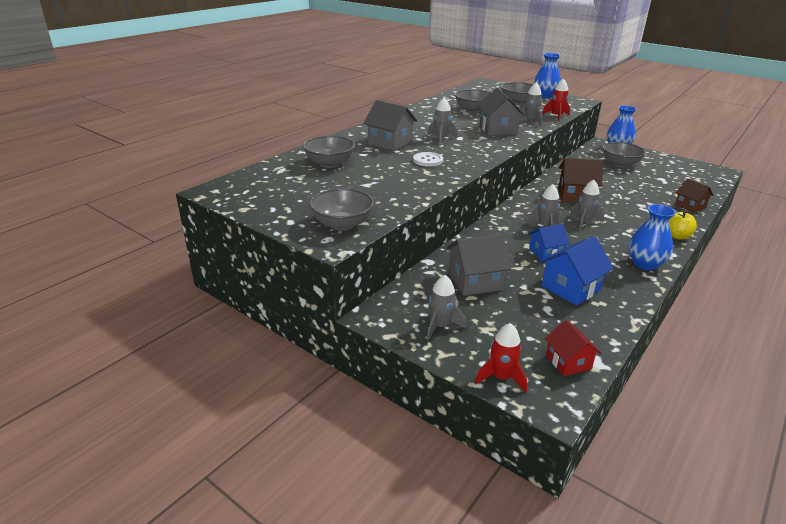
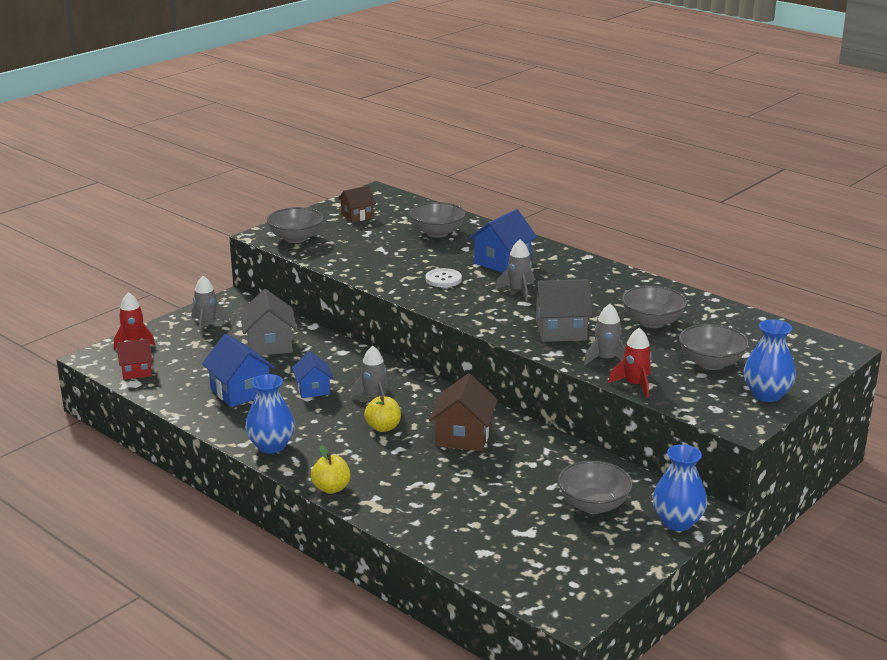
camera: 95 degrees right, 5 degrees down
(390, 143) = (502, 262): grey house -> blue house
(584, 222) = (383, 427): grey rocket -> yellow apple
(690, 206) = (420, 528): brown house -> brown house (357, 216)

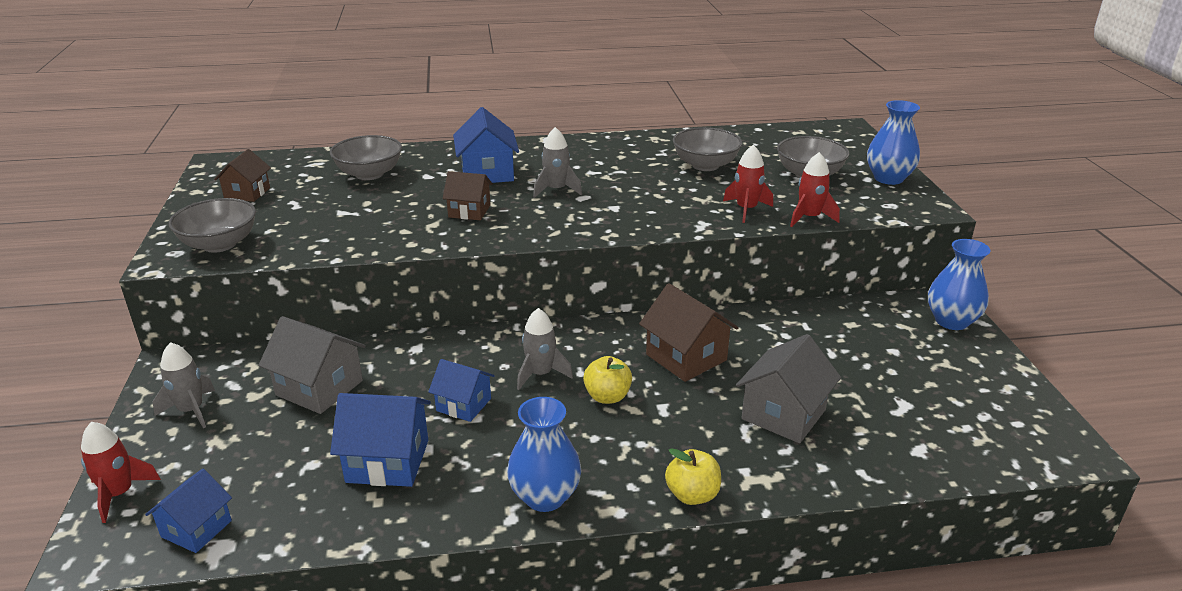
camera: 50 degrees left, 5 degrees up
(136, 371) = (196, 529): red house -> blue house
(443, 279) = (469, 211): white button -> brown house
(561, 330) = (663, 205): grey house -> grey house (783, 414)
(593, 505) = (886, 347): grey bowl -> none
(606, 359) = (746, 209): grey rocket -> red rocket

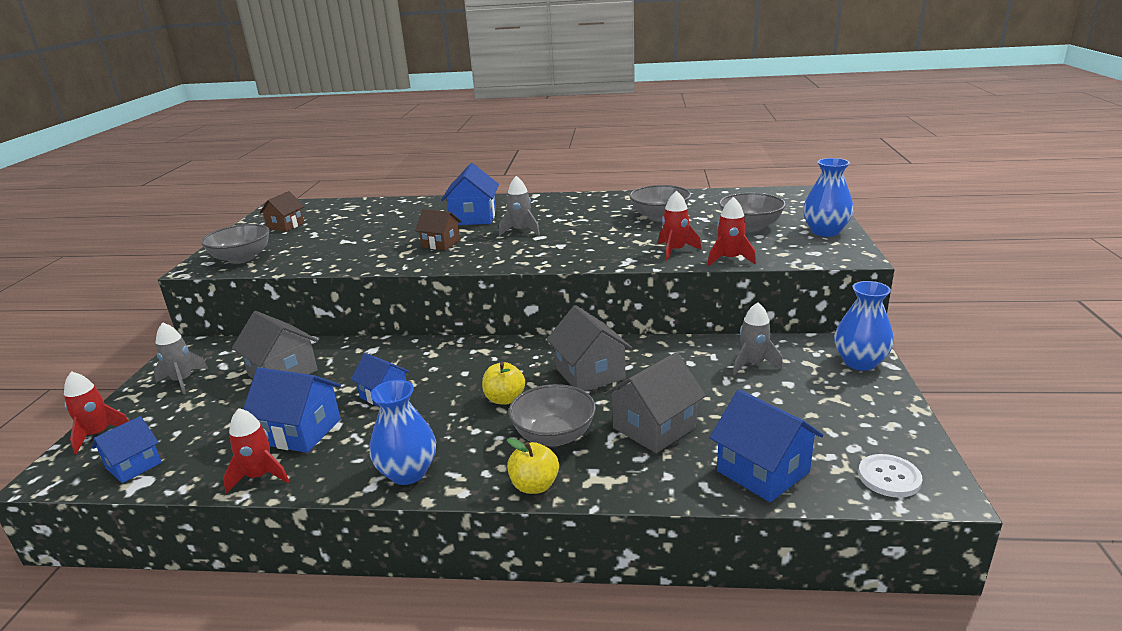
camera: 15 degrees right, 5 degrees down
(369, 174) = (383, 216): grey bowl -> grey bowl (554, 436)
(370, 522) = (260, 476): none -> red rocket
(540, 374) = (459, 377): grey rocket -> grey rocket (753, 364)
(686, 357) = (590, 374): brown house -> grey house
(911, 451) = (763, 471): none -> blue house
(1028, 444) = (889, 477): none -> white button

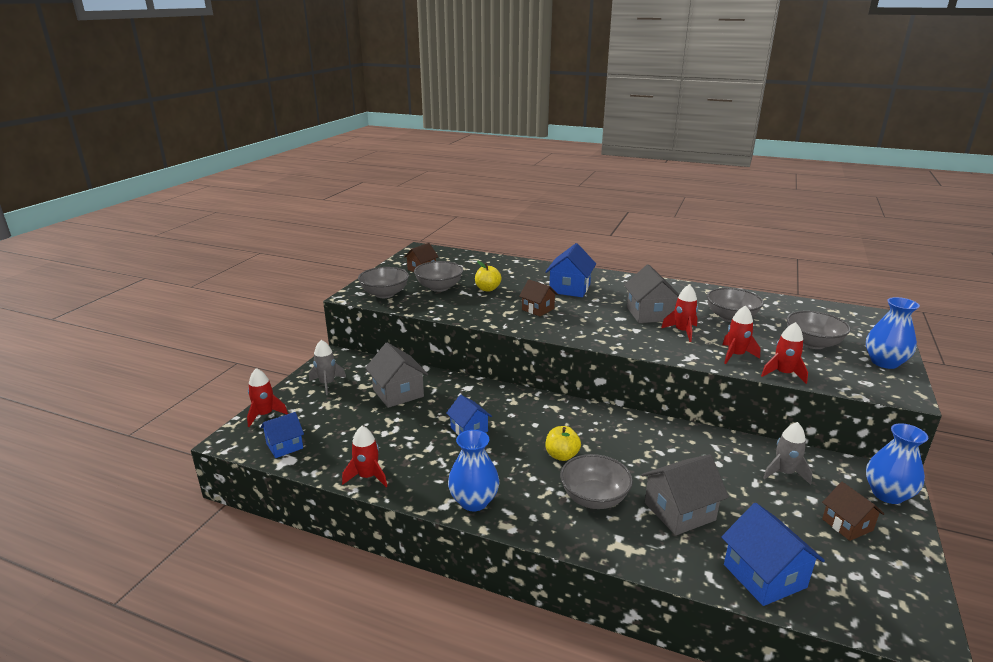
camera: 15 degrees right, 0 degrees up
(300, 431) = (402, 446): blue house -> none
(312, 241) = (439, 287): none -> grey bowl
(521, 231) = (606, 309): grey rocket -> none
(534, 486) = (568, 538): yellow apple -> yellow apple (487, 289)
(590, 374) = (637, 449): grey house -> grey house (650, 314)
(612, 238) = (682, 332): none -> red rocket
(830, 400) = (847, 525): none -> brown house
(889, 477) = (880, 612): white button -> none

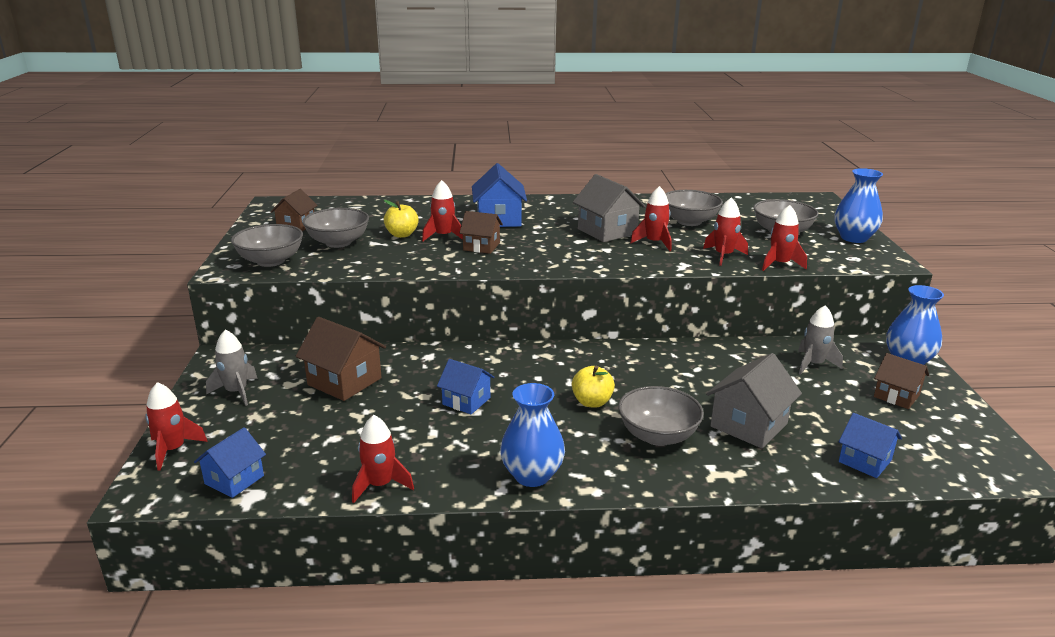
camera: 25 degrees left, 0 degrees up
(398, 393) = (344, 381): grey house -> brown house
(516, 295) = (443, 236): none -> red rocket
(764, 576) = (865, 461): blue house -> blue house, size x0.65

